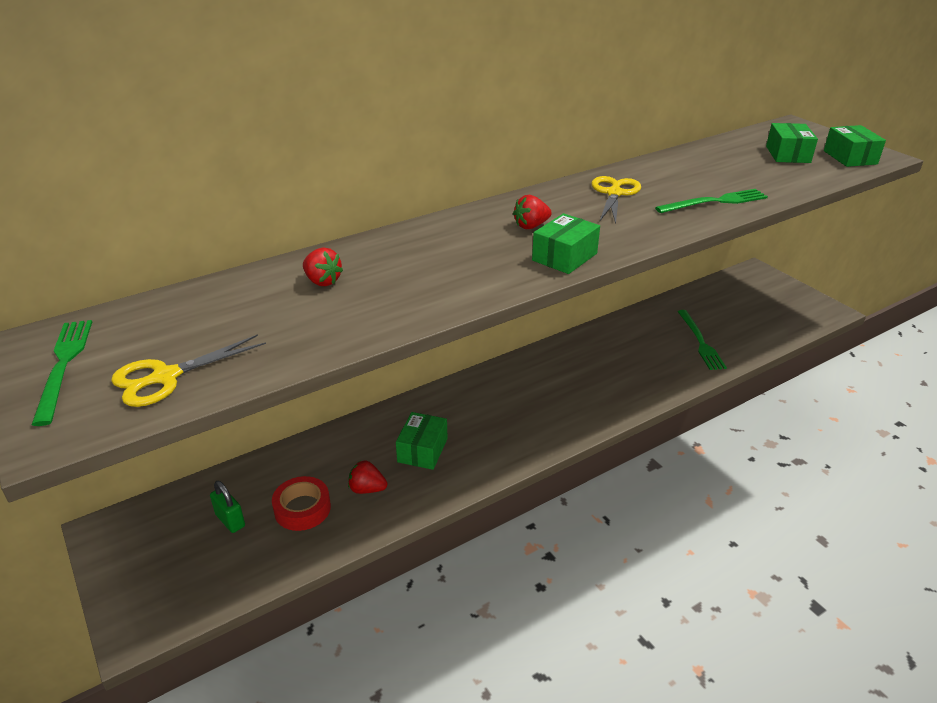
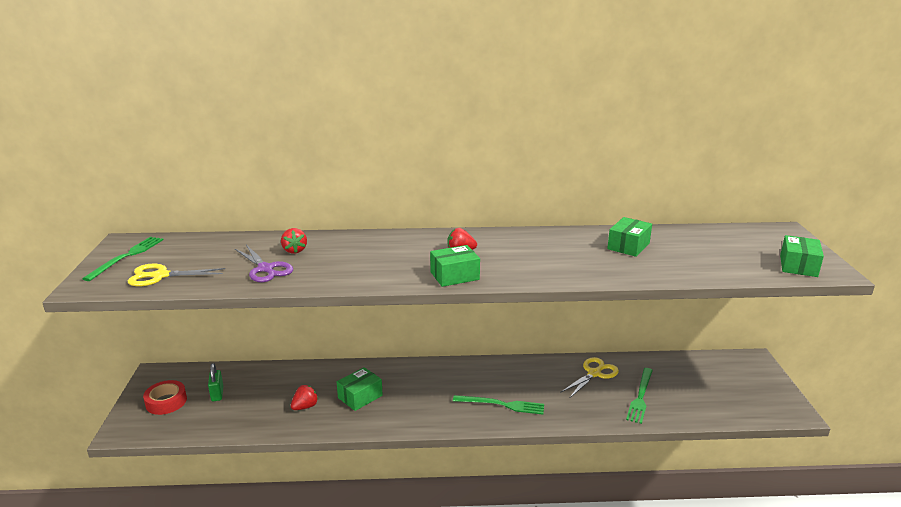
camera: 30 degrees right, 10 degrees down
(302, 509) = (259, 403): red tape -> red tape (166, 402)
(317, 318) = (266, 269): none -> purple scissors
(367, 489) = (305, 407): red strawberry -> red strawberry turned 90 degrees clockwise
(614, 193) = (550, 245): yellow scissors -> yellow scissors (594, 373)
(715, 202) = (620, 269): green fork -> green fork (502, 405)
(788, 154) = (740, 251): green box -> green box (628, 246)

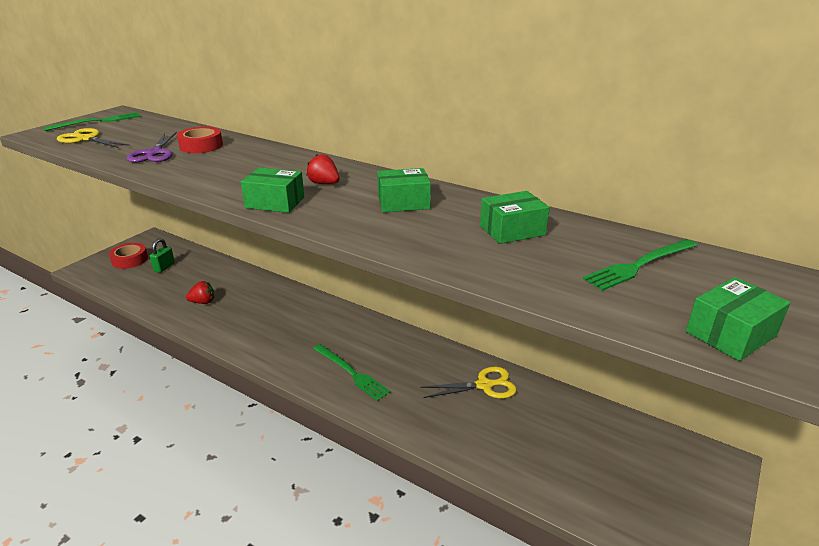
camera: 35 degrees right, 5 degrees up
(294, 250) = (201, 146): red strawberry -> red tape
(360, 397) = (250, 312): green box -> green box (403, 202)
(640, 397) = (505, 434): green fork -> green fork (639, 265)

